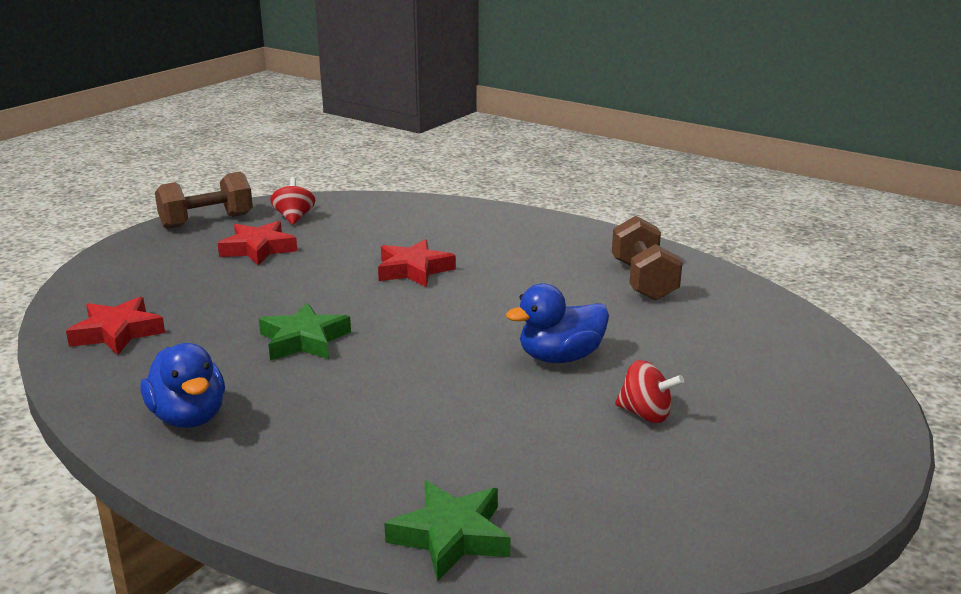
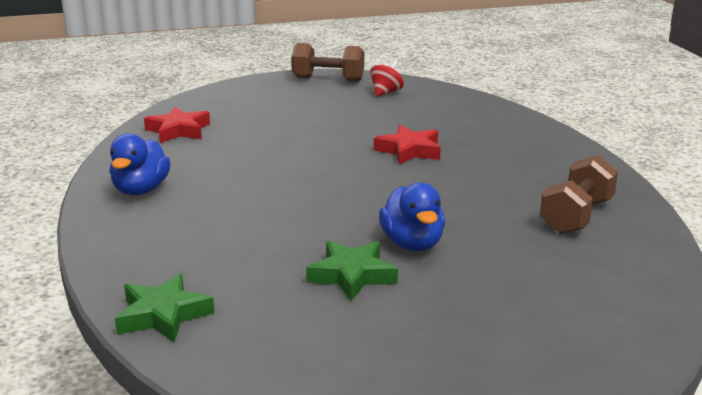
camera: 40 degrees right, 0 degrees up
(258, 249) = (331, 106): red star -> none
(304, 340) = (267, 170): green star -> green star (352, 275)
(560, 357) = (412, 244): blue duck -> blue duck turned 120 degrees counterclockwise
(645, 414) = (407, 305): red spinning top -> none

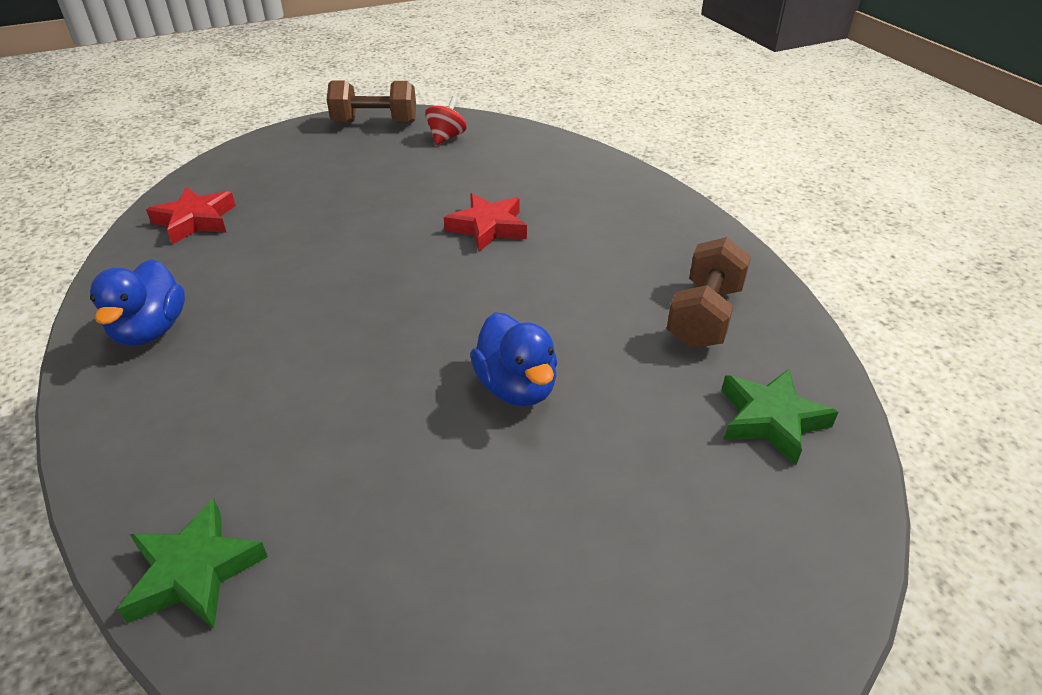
camera: 10 degrees left, 15 degrees up
(352, 275) = (447, 455): green star -> green star (771, 420)

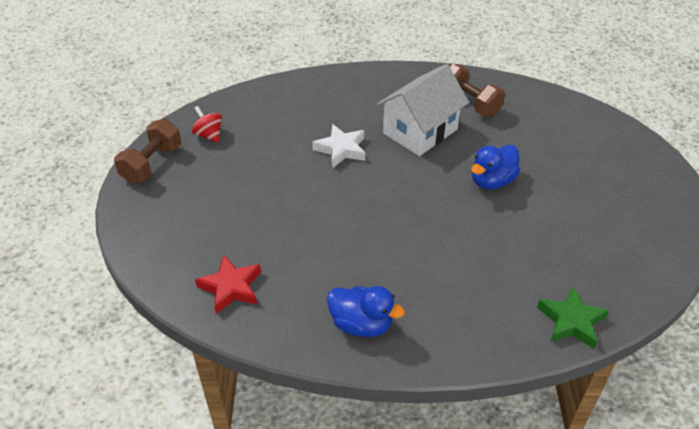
camera: 65 degrees left, 5 degrees up
(488, 228) = (341, 149): red star -> white star
(516, 387) = (492, 181): blue duck -> blue duck turned 135 degrees clockwise
(584, 283) = (420, 131): none -> white house
(771, 420) = (547, 114): green star -> none

